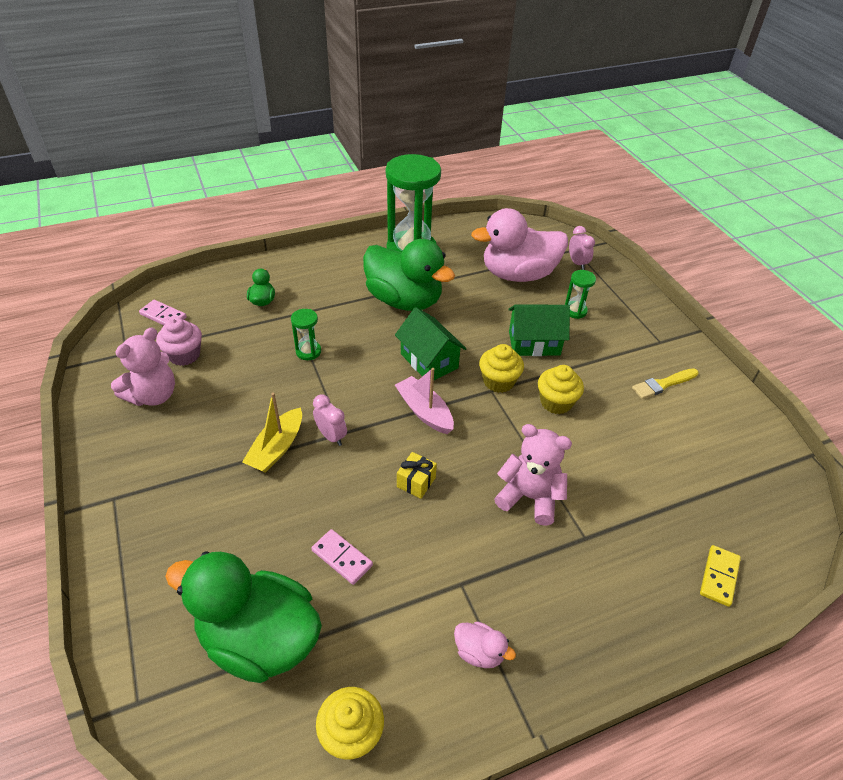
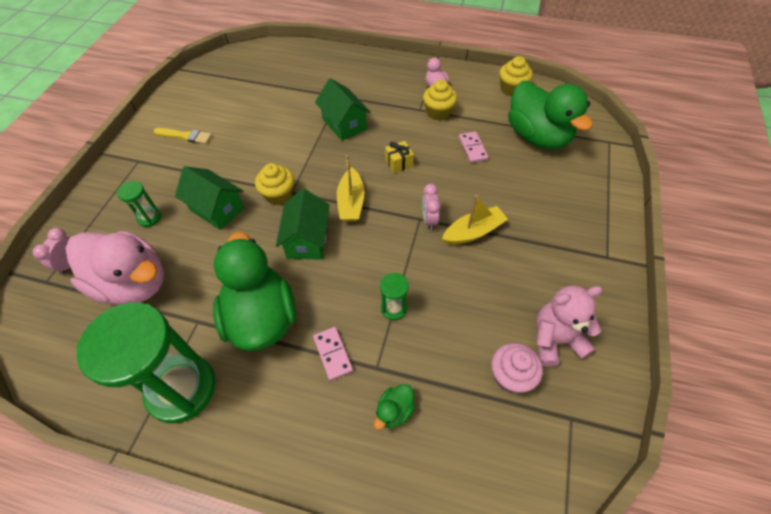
camera: 140 degrees left, 10 degrees up
(163, 316) = (515, 459): pink domino -> pink domino (332, 354)
(424, 411) = (351, 202): pink boat -> yellow boat
(529, 497) = (344, 124): pink teddy bear -> green house
(556, 402) = (262, 161): yellow cupcake -> yellow cupcake (438, 112)
(719, 577) = (301, 57): yellow domino -> none

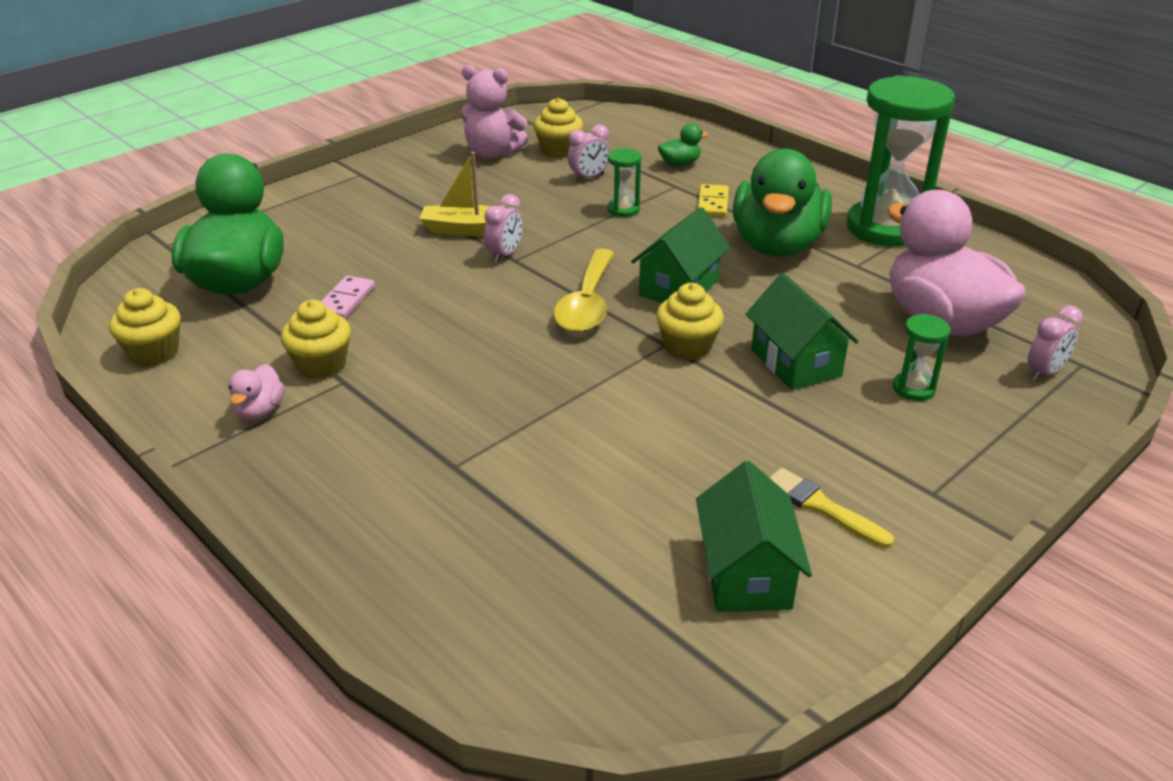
camera: 150 degrees left, 20 degrees down
(332, 354) = (713, 203): pink domino -> yellow domino
(344, 124) = (496, 408): green house -> green house (746, 573)
(351, 202) = (587, 303): yellow boat -> yellow spoon
(399, 163) = (471, 321): yellow gift -> none
(451, 342) = (589, 177): none -> pink clock
(511, 376) = (558, 150): pink cupcake -> yellow cupcake

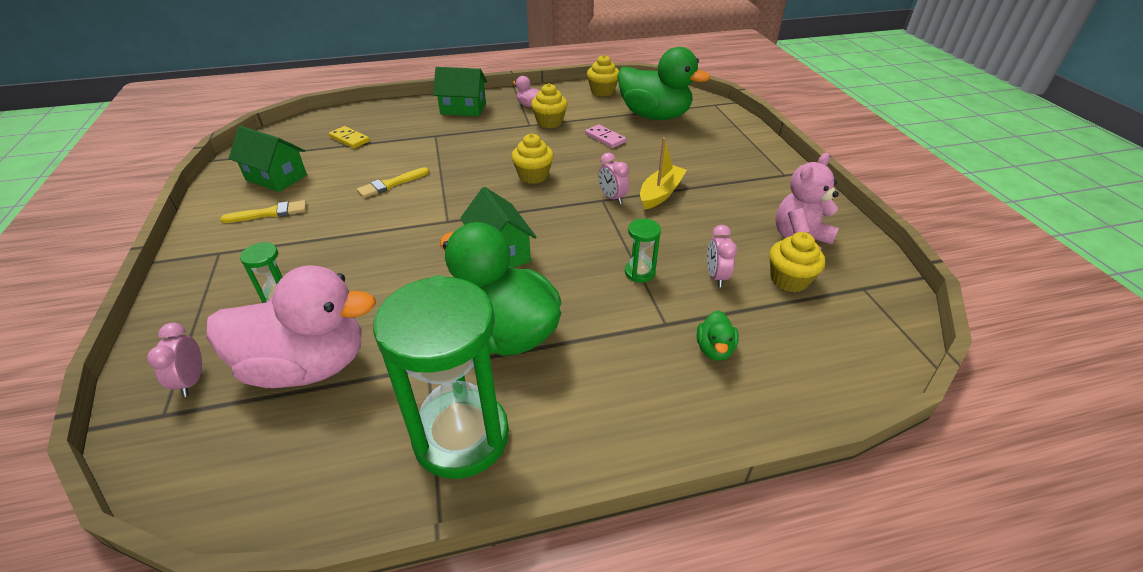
camera: 120 degrees right, 5 degrees up
(587, 303) = (521, 209): yellow spoon -> none
(638, 432) = (391, 184): none -> yellow brush
(687, 347) = (435, 227): yellow cupcake -> yellow cupcake (533, 176)
(713, 203) = (611, 331): yellow domino -> yellow domino (349, 139)
(795, 362) = (367, 262): green house -> green house (463, 109)

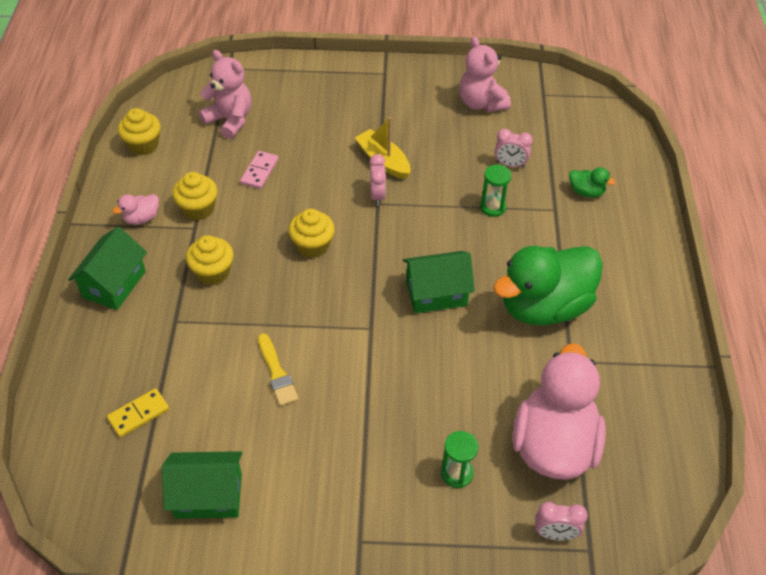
camera: 75 degrees left, 10 degrees up
(270, 213) = (294, 496): yellow brush -> none
(276, 177) = (208, 496): green house -> green house turned 45 degrees clockwise
(461, 436) = (641, 347): green hourglass -> none
(605, 138) = (259, 171): pink domino -> pink domino turned 45 degrees counterclockwise
(612, 198) = (377, 195): pink clock -> pink clock turned 75 degrees counterclockwise
(654, 116) = (230, 120): green duck -> pink teddy bear
(789, 280) = (525, 127): yellow cupcake -> yellow cupcake (213, 272)

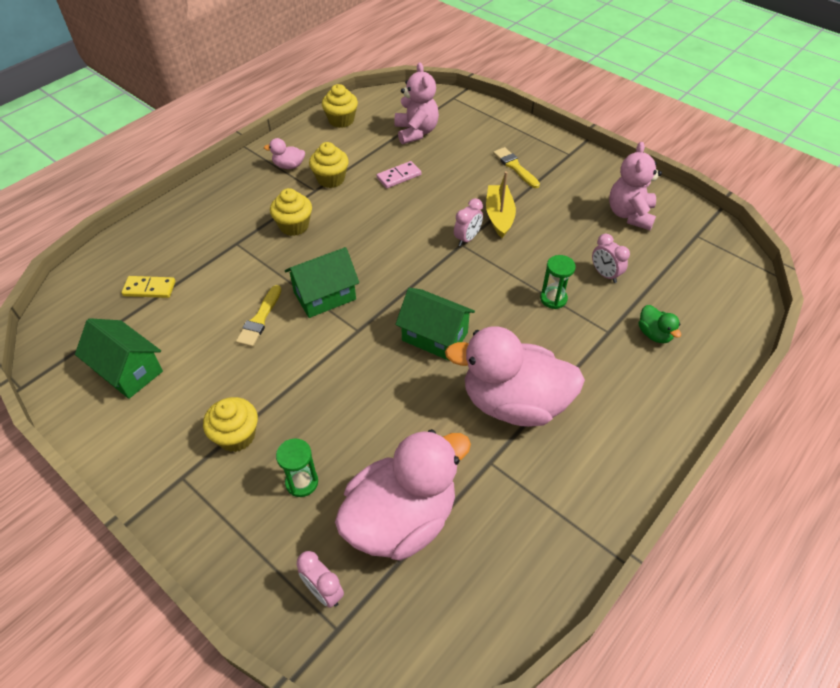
camera: 40 degrees right, 0 degrees up
(114, 284) = (227, 198): green house -> green house (325, 296)
(312, 245) = (380, 247): yellow cupcake -> yellow cupcake (236, 436)
(351, 108) = (515, 167): none -> yellow brush
(544, 307) = (513, 403): green duck -> pink duck

